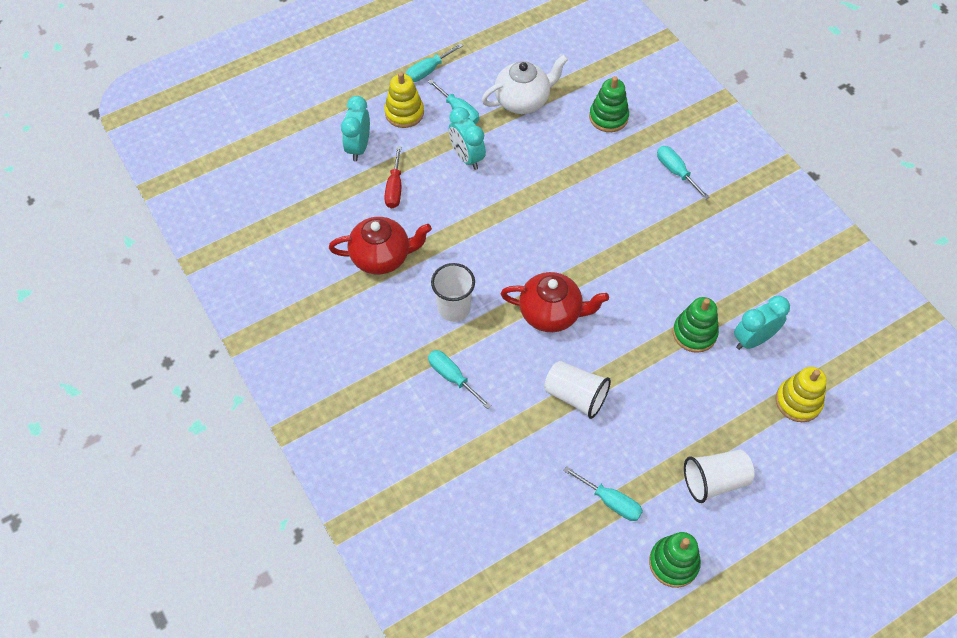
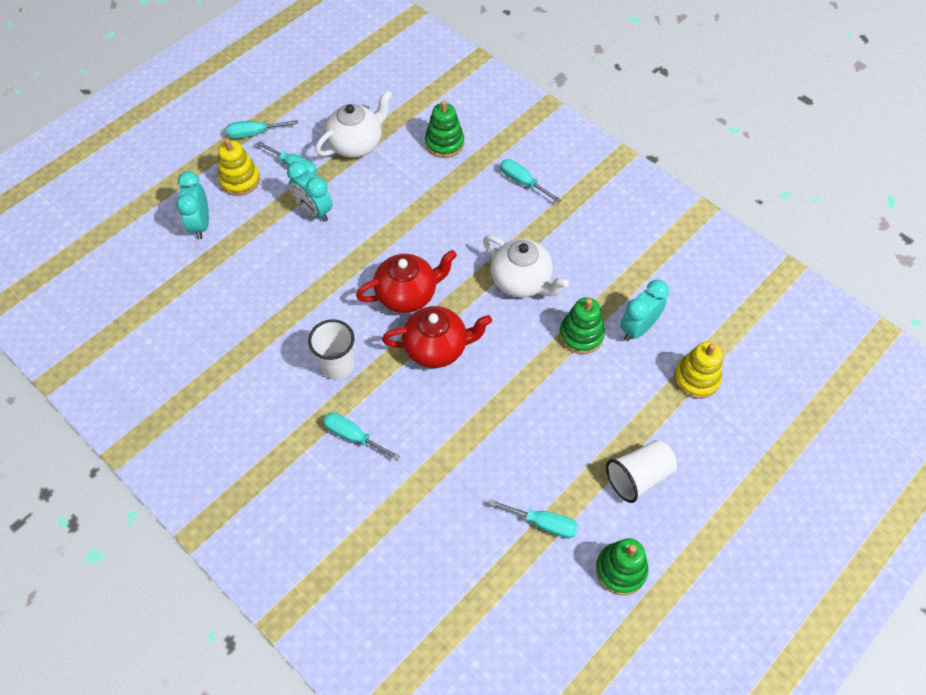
camera: 15 degrees left, 0 degrees up
(382, 257) = (251, 330): red teapot -> red teapot (407, 294)
(394, 188) = (247, 258): red screwdriver -> none
(428, 71) = (254, 133): turquoise screwdriver -> turquoise screwdriver turned 45 degrees clockwise
(575, 396) = (481, 425): white cup -> none
(650, 268) = (522, 281): none -> white teapot

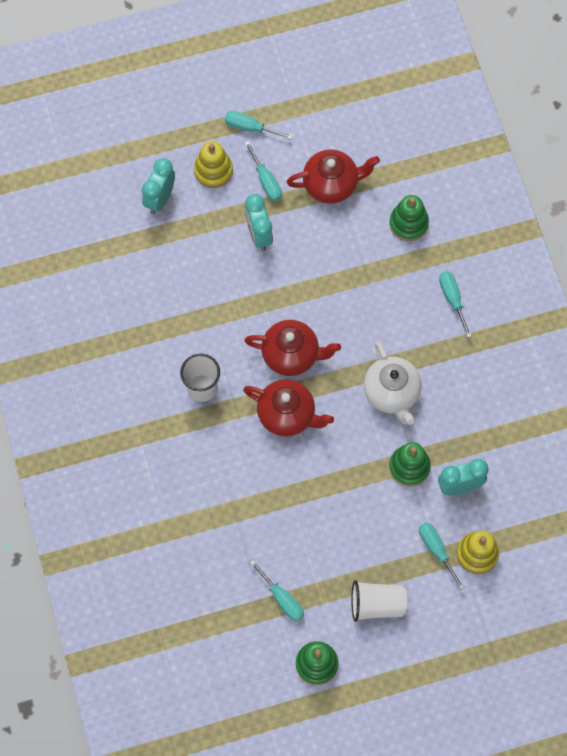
camera: 30 degrees right, 10 degrees up
(353, 436) = (182, 453): turquoise screwdriver -> turquoise screwdriver (436, 550)
(356, 144) = (332, 184): white teapot -> red teapot

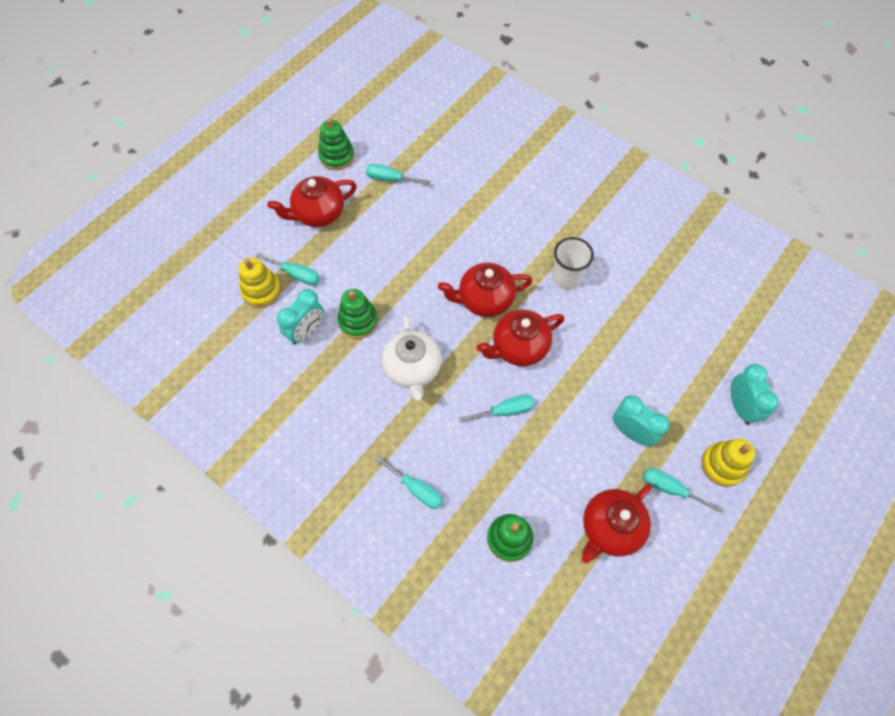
camera: 145 degrees right, 5 degrees down
(250, 127) = (732, 534): turquoise screwdriver -> turquoise screwdriver (505, 411)
(377, 604) = (318, 214): white cup -> red teapot
(392, 393) = (413, 369): white teapot -> white teapot turned 135 degrees counterclockwise

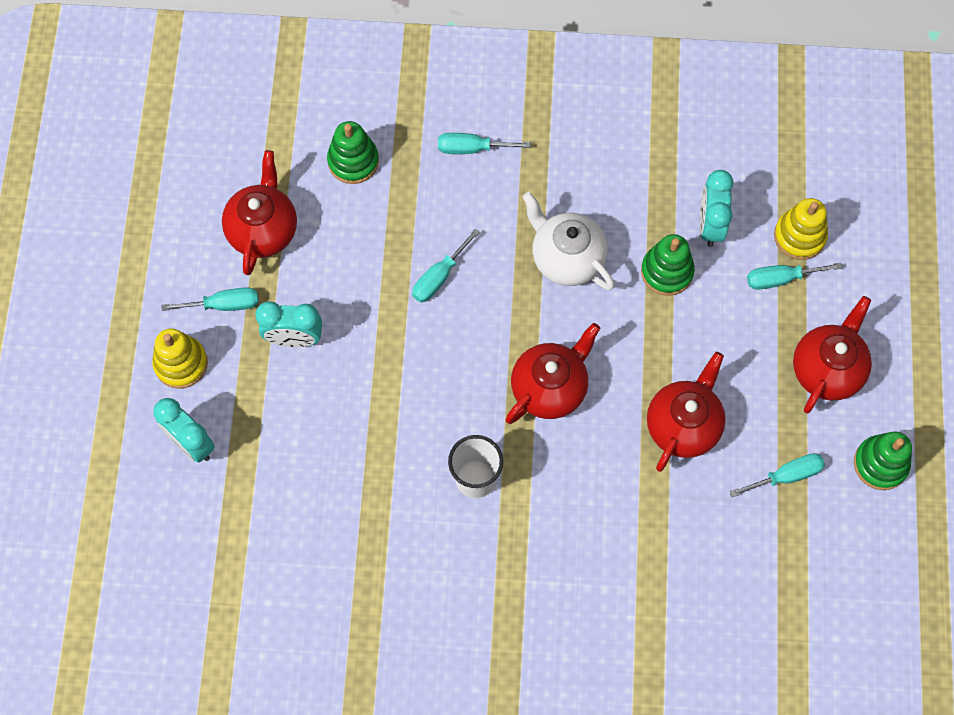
camera: 145 degrees right, 5 degrees up
(518, 347) = (472, 355): red teapot -> red teapot (683, 425)

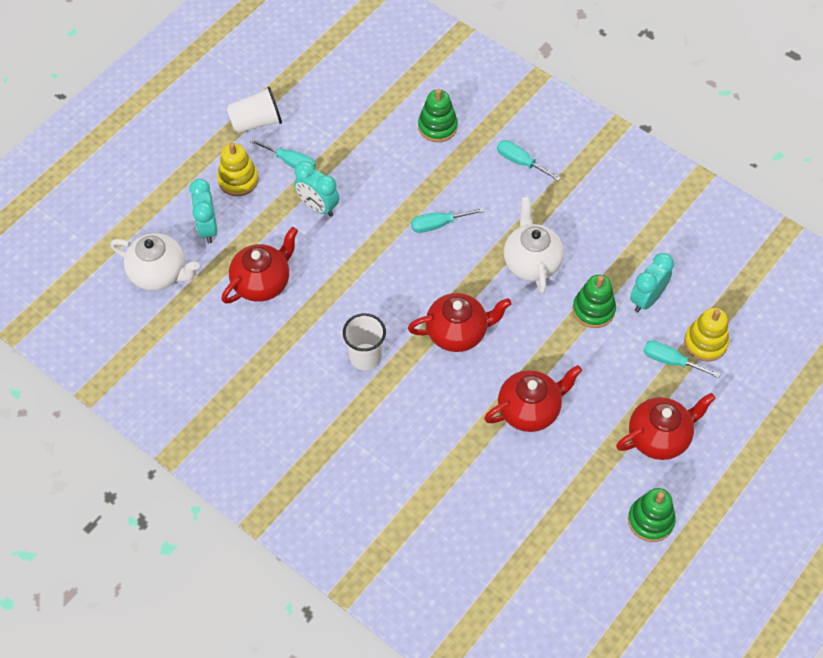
camera: 35 degrees right, 10 degrees down
(147, 281) = (256, 122): none -> white cup
(179, 532) = (159, 273): none -> white teapot
(263, 229) = (349, 134): red teapot -> red teapot (262, 282)
(786, 476) = (576, 486): turquoise screwdriver -> none

